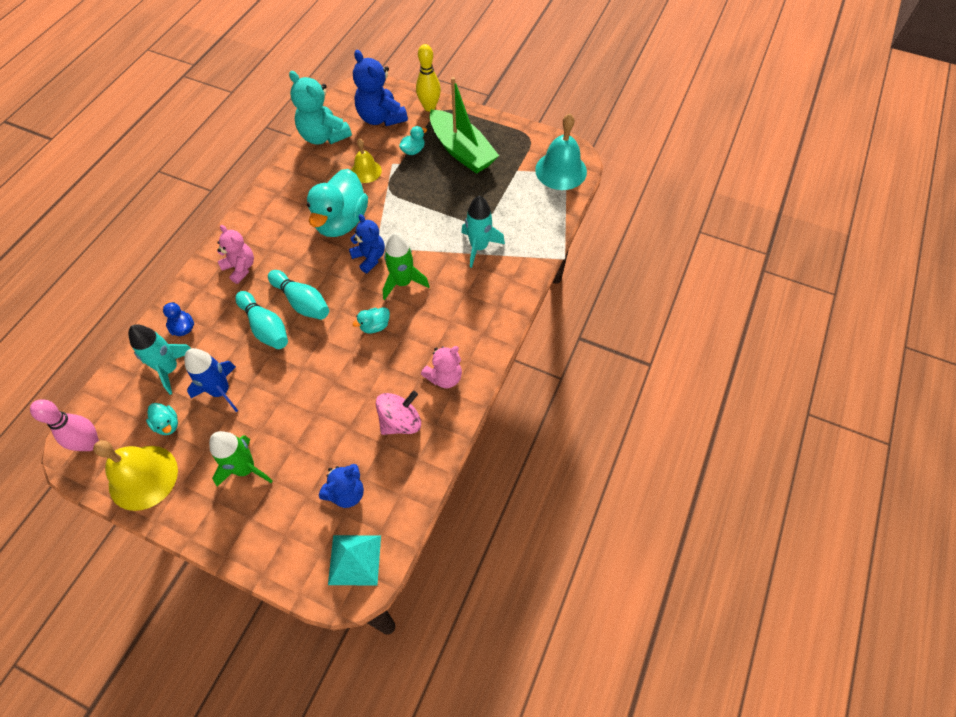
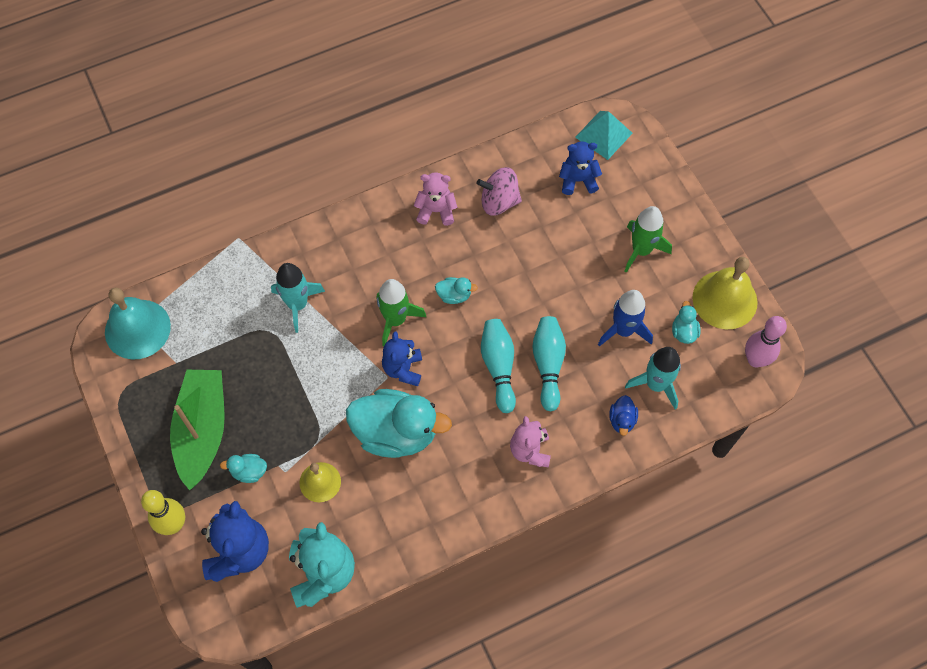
camera: 140 degrees left, 5 degrees up
(341, 222) = (396, 433): turquoise duck -> turquoise duck turned 45 degrees clockwise

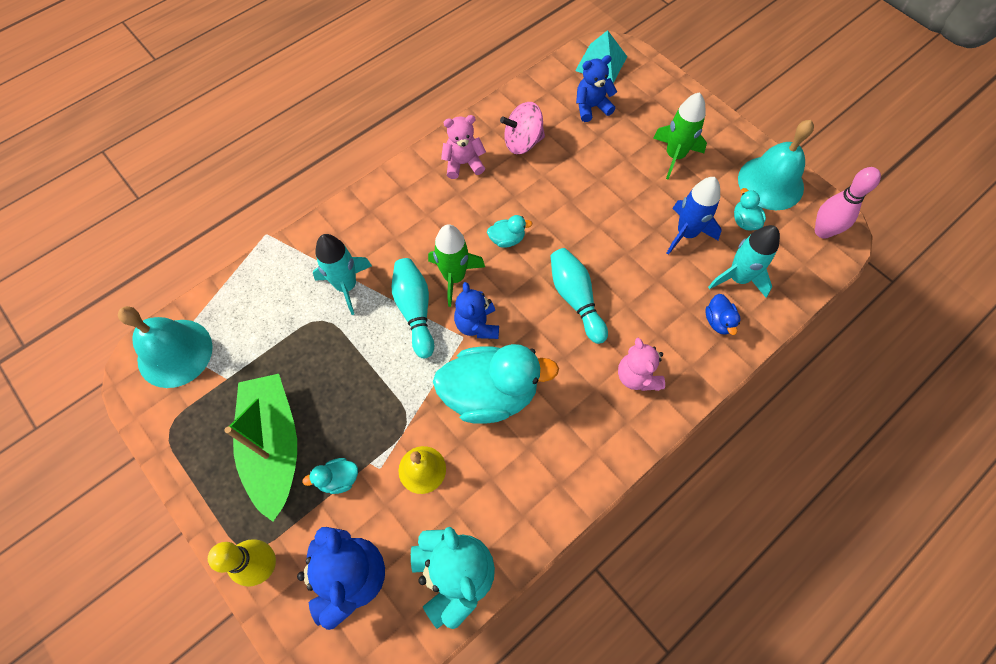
camera: 15 degrees left, 0 degrees up
(548, 365) = (624, 284): turquoise bowling pin -> turquoise bowling pin (415, 310)
(725, 299) = (770, 183): yellow bell -> turquoise bell

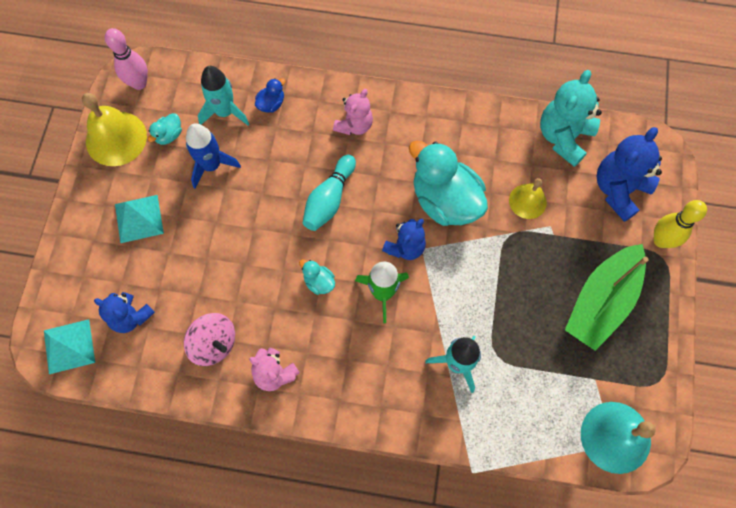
camera: 130 degrees left, 5 degrees up
(338, 479) = (579, 244): turquoise duck -> none
(415, 310) = (432, 297): turquoise bowling pin -> none
(674, 156) = (139, 218): green rocket -> turquoise pyramid
(770, 183) = (116, 138): turquoise bell -> yellow bell

